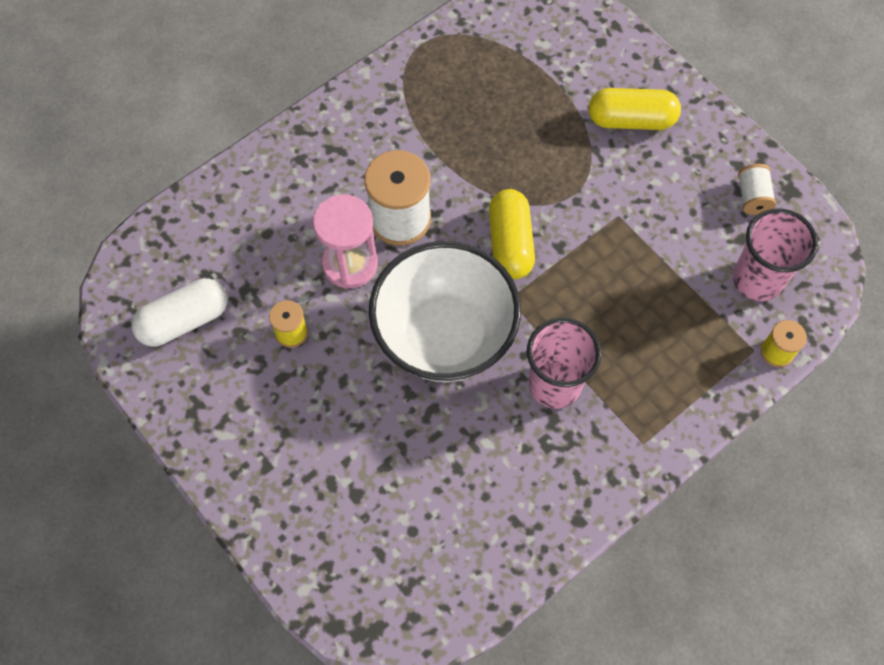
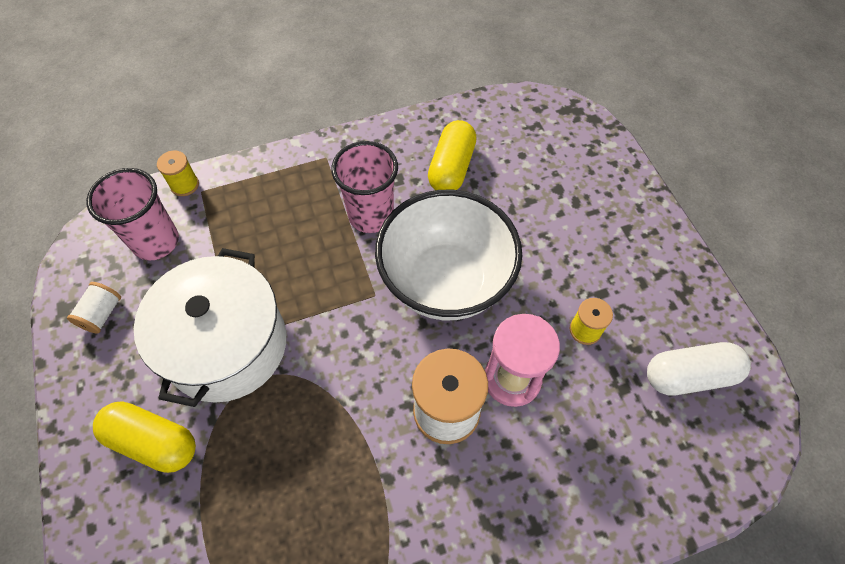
camera: 160 degrees left, 5 degrees down
(510, 243) = (349, 347): yellow capsule -> yellow capsule (451, 168)
(621, 208) = (227, 345): none -> white pot

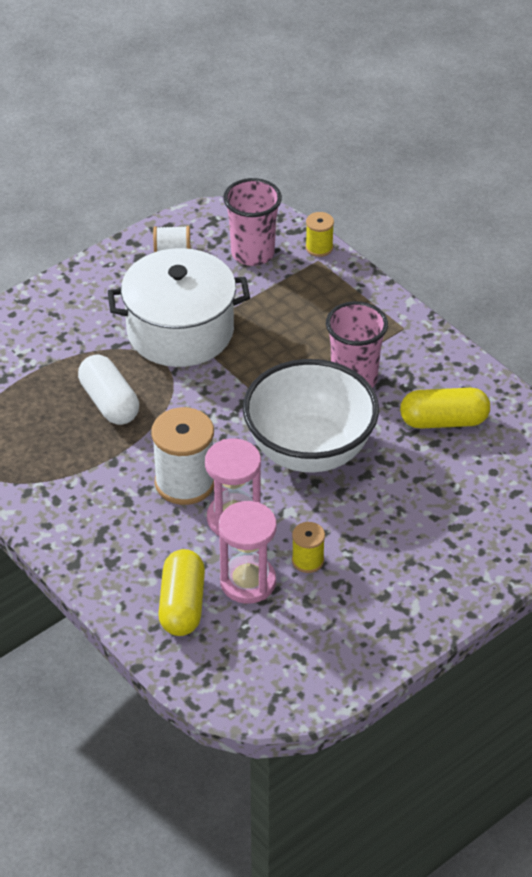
camera: 70 degrees right, 15 degrees down
(153, 441) = (85, 320): yellow capsule -> yellow capsule (182, 605)
(599, 393) = (248, 582): none -> pink hourglass
(689, 375) = (296, 646): white capsule -> white capsule (109, 402)

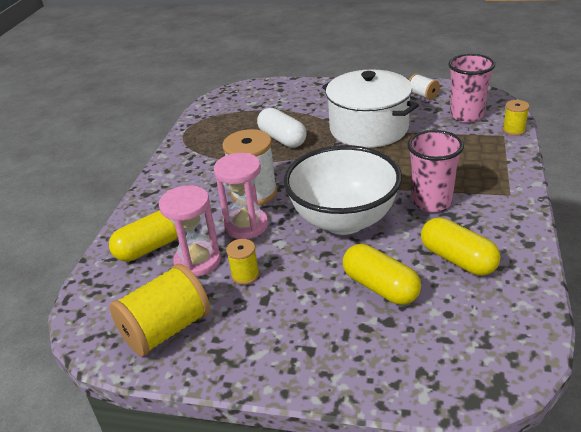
camera: 55 degrees right, 10 degrees down
(109, 402) = (282, 139): white capsule -> white capsule turned 60 degrees counterclockwise
(321, 649) = (166, 329): none -> yellow spool
(422, 487) = (380, 287): none -> yellow capsule

